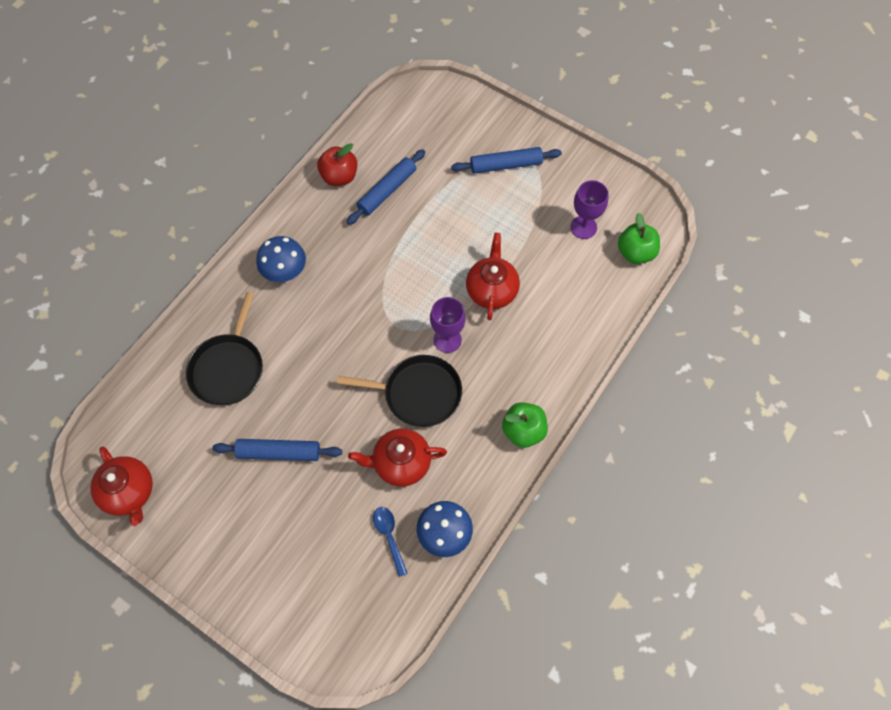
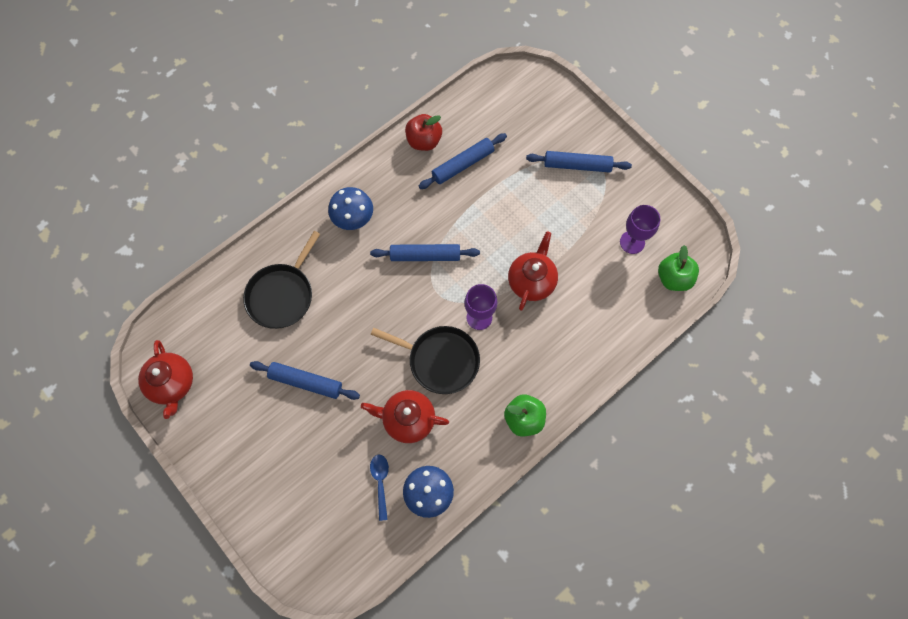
camera: 15 degrees right, 5 degrees up
(372, 291) = (425, 255): none -> blue rolling pin

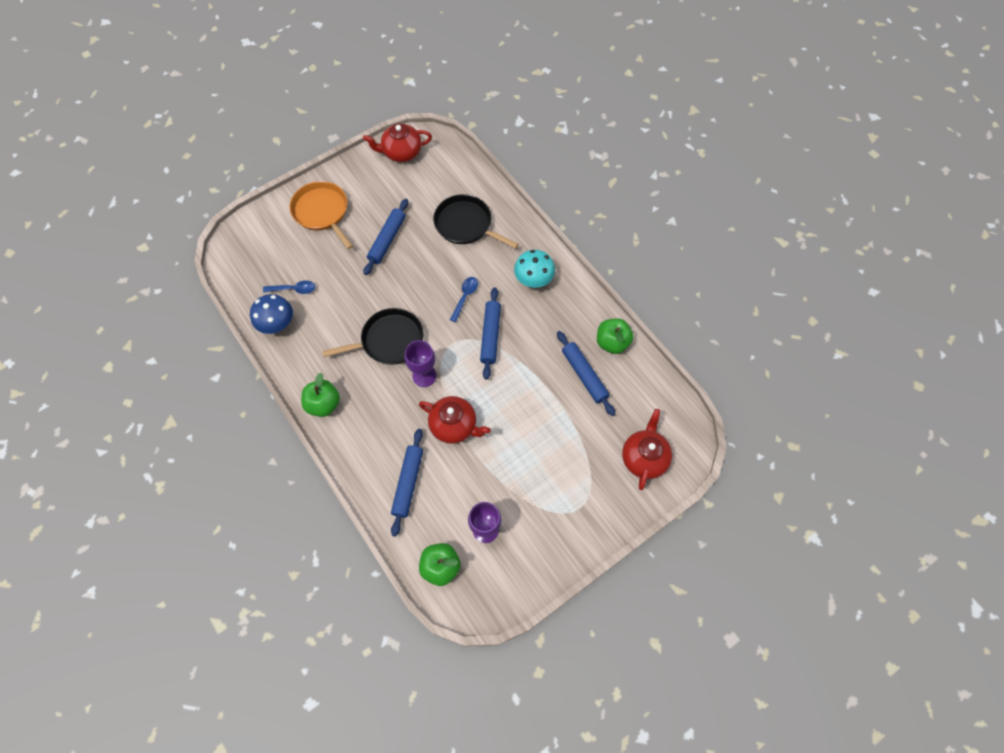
camera: 95 degrees right, 5 degrees down
(266, 469) = (322, 212): none -> orange pan
(353, 218) = (533, 279): blue mushroom -> turquoise mushroom
(379, 286) = (465, 297): none -> blue spoon
(408, 419) = (341, 312): red teapot -> red teapot (644, 458)
(424, 141) = (612, 342): red apple -> green apple
(440, 360) = (389, 340): black pan -> black pan turned 135 degrees counterclockwise
(577, 165) = (578, 486): blue rolling pin -> blue rolling pin (408, 483)

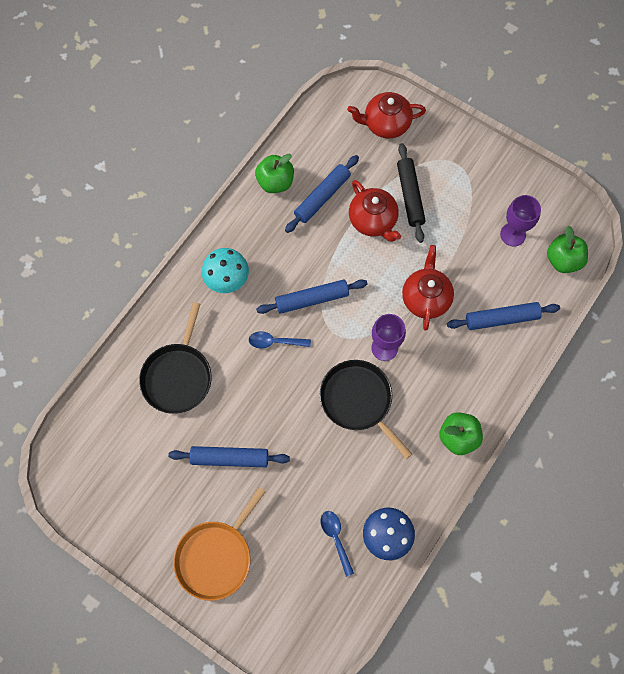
camera: 110 degrees left, 5 degrees up
(401, 152) = (92, 496): red teapot -> red teapot (373, 221)
(559, 450) = (410, 196): none -> black rolling pin

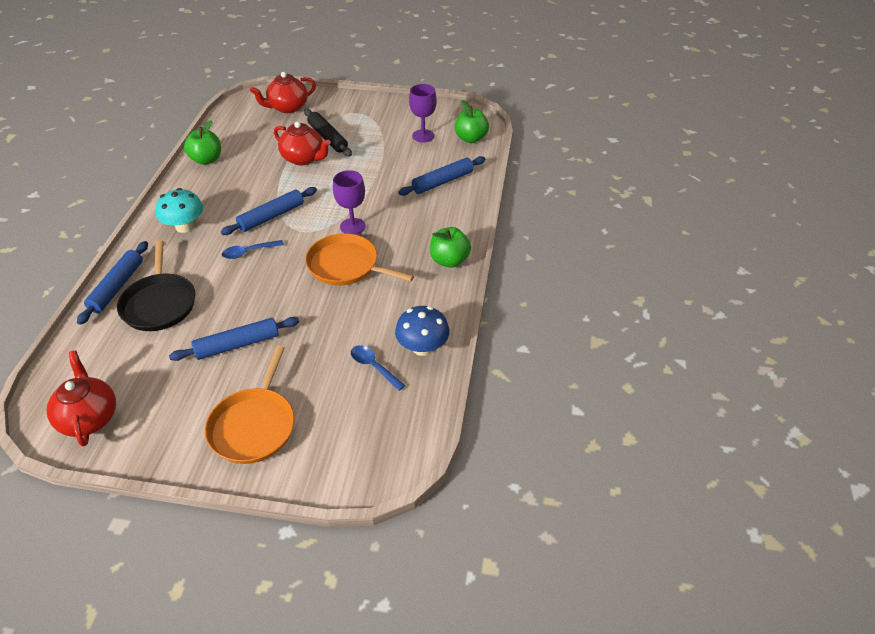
camera: 25 degrees left, 25 degrees down
(322, 197) = (252, 157): blue rolling pin -> blue rolling pin (117, 287)
(358, 401) = (346, 266): black pan -> orange pan
(425, 298) = (372, 188): red teapot -> red teapot (89, 418)

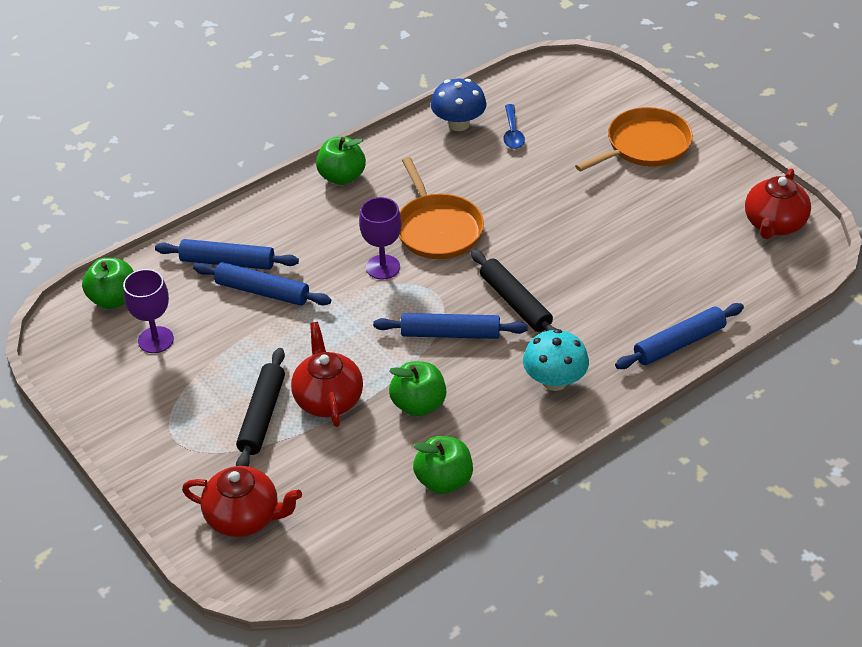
camera: 135 degrees left, 0 degrees up
(159, 303) = (648, 297): black pan -> none
(237, 344) = (606, 214): blue rolling pin -> blue rolling pin (262, 291)
(248, 252) = (515, 302): blue spoon -> black rolling pin
(253, 179) = (418, 404): none -> green apple

